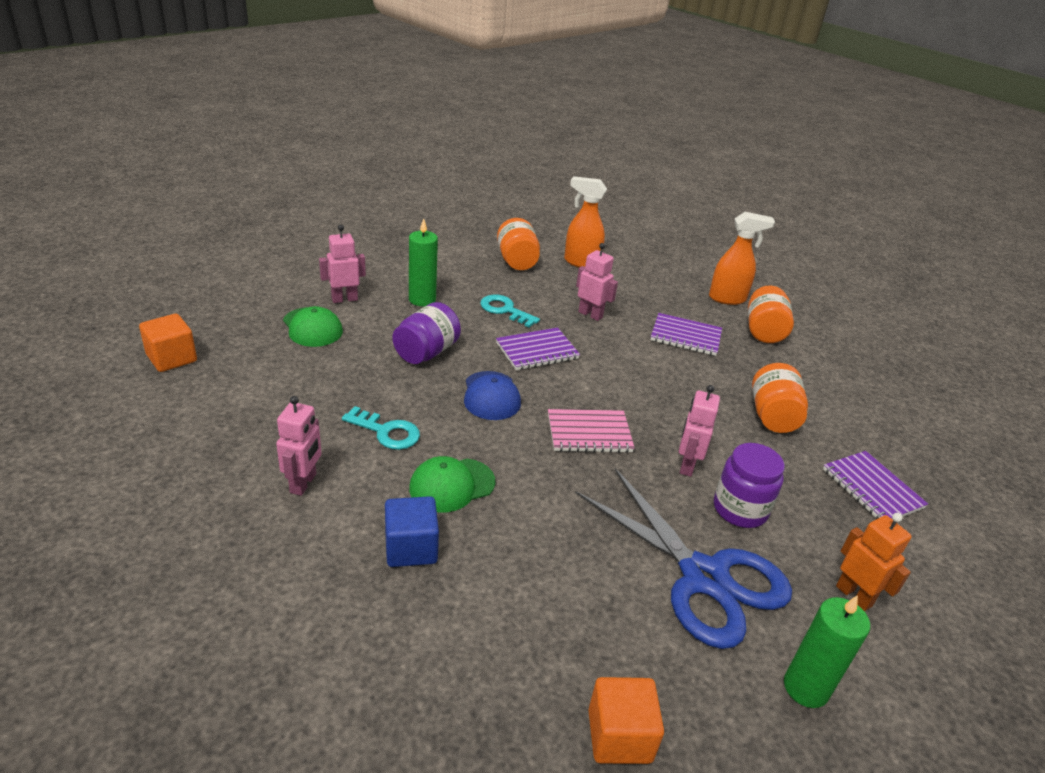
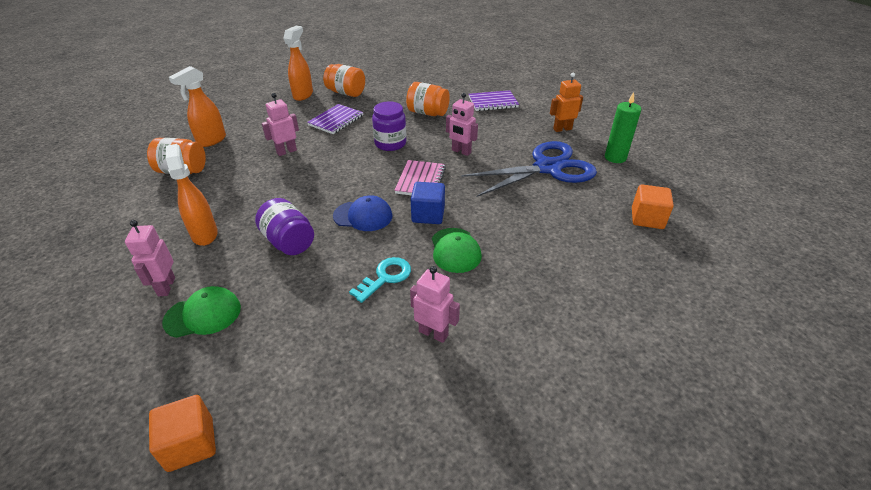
camera: 70 degrees left, 5 degrees up
(411, 548) = (512, 278): blue cube -> blue cube (428, 215)
(422, 299) = (204, 234): green candle -> orange spray bottle
(505, 310) = (253, 190): turquoise key -> none
(537, 351) = (318, 184): purple notebook -> none
(740, 509) = (500, 144): purple jar -> purple jar (390, 143)

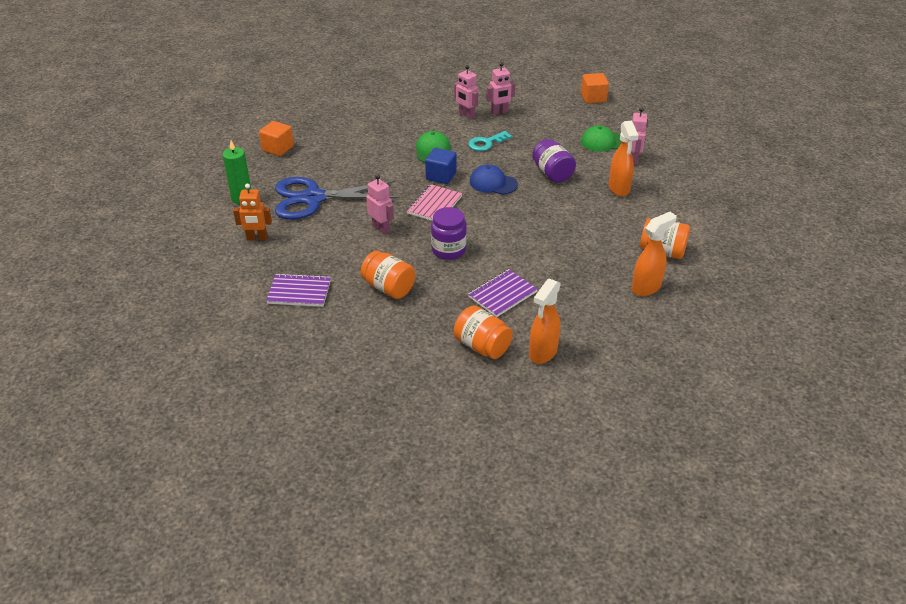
camera: 165 degrees left, 0 degrees up
(286, 151) = (559, 258): pink robot -> pink robot (499, 112)

